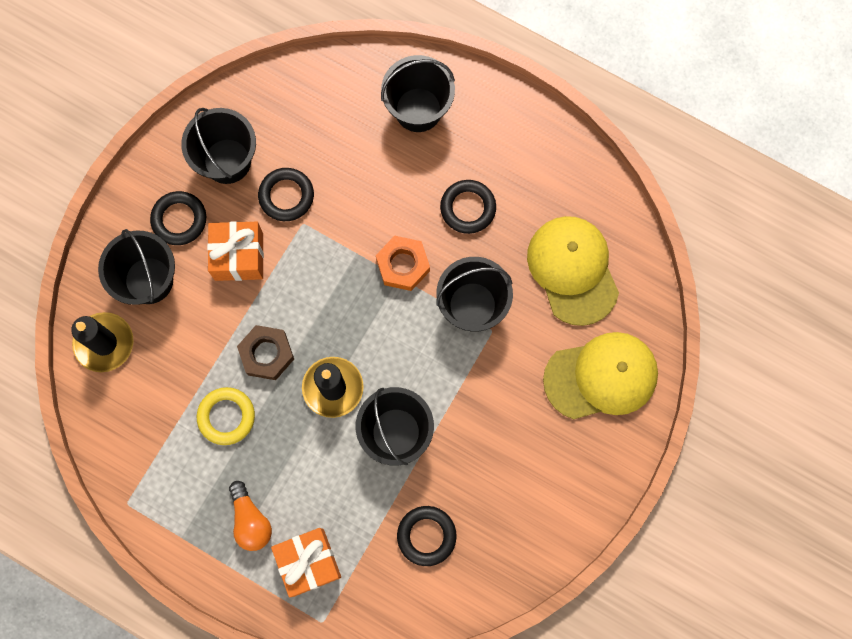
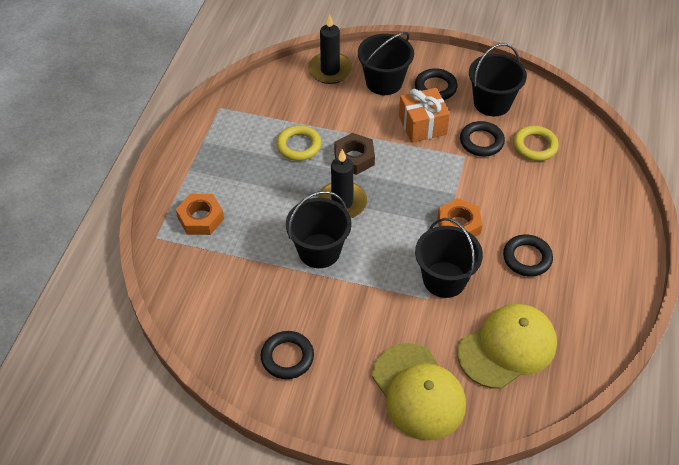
camera: 75 degrees right, 25 degrees down
(250, 520) = (225, 177): orange light bulb -> none
(308, 562) = (201, 218): orange gift -> orange nut
(312, 138) = (535, 146): none -> yellow ring
(418, 110) = (594, 206): black bucket -> none
(426, 536) = (240, 290): black ring -> black ring (287, 357)

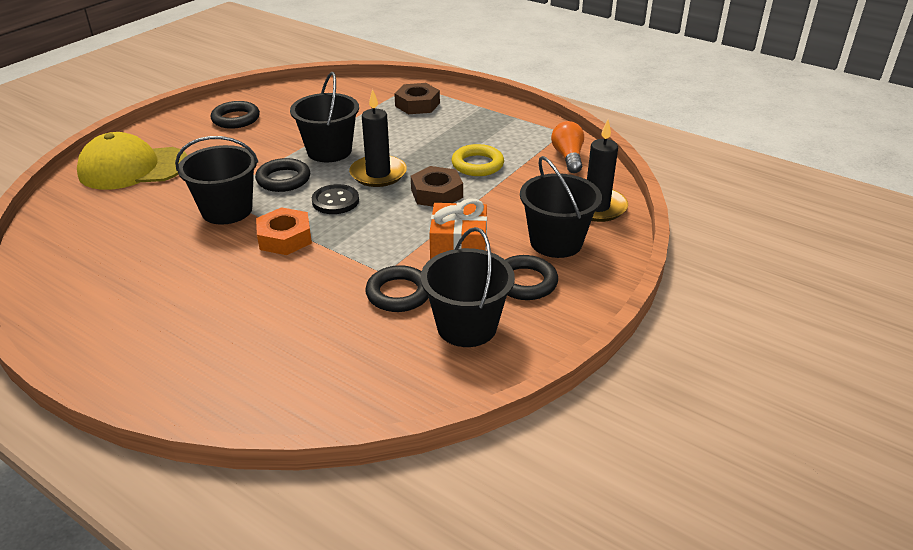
camera: 110 degrees right, 15 degrees down
(201, 218) = (417, 104): orange nut -> brown nut
(263, 96) = (568, 157): none -> orange light bulb
(395, 215) = (335, 201): none -> black button
(507, 348) = (112, 226): yellow cap -> none
(527, 258) = (195, 273): black ring -> black ring (283, 179)
(535, 146) = (357, 341): yellow ring -> none

